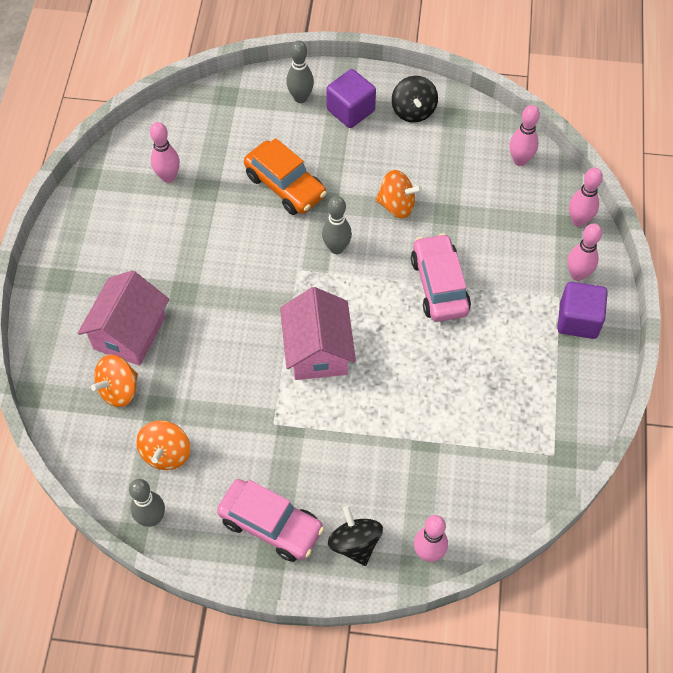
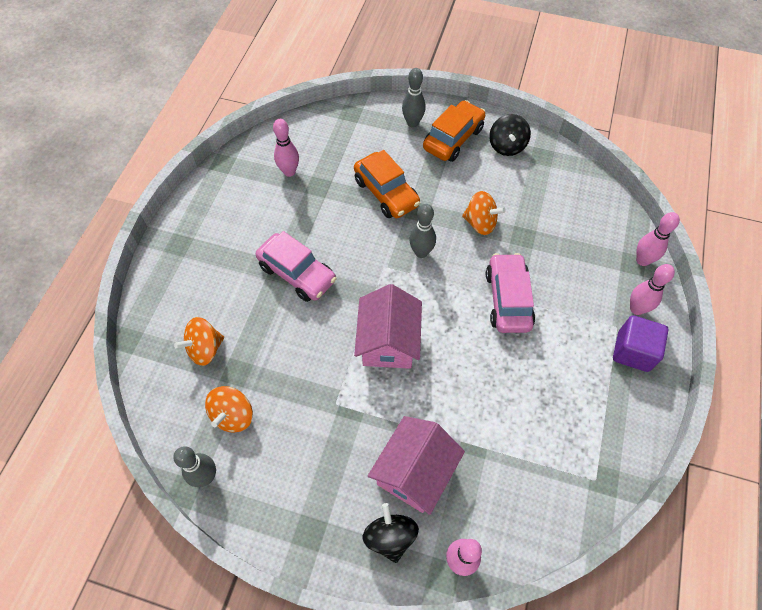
camera: 10 degrees right, 0 degrees up
(129, 333) = (226, 299): pink house -> pink house (414, 472)
(271, 524) = (314, 503): pink car -> pink car (297, 273)
(350, 110) = (453, 138): purple cube -> orange car
(520, 160) = (595, 200): pink bowling pin -> none

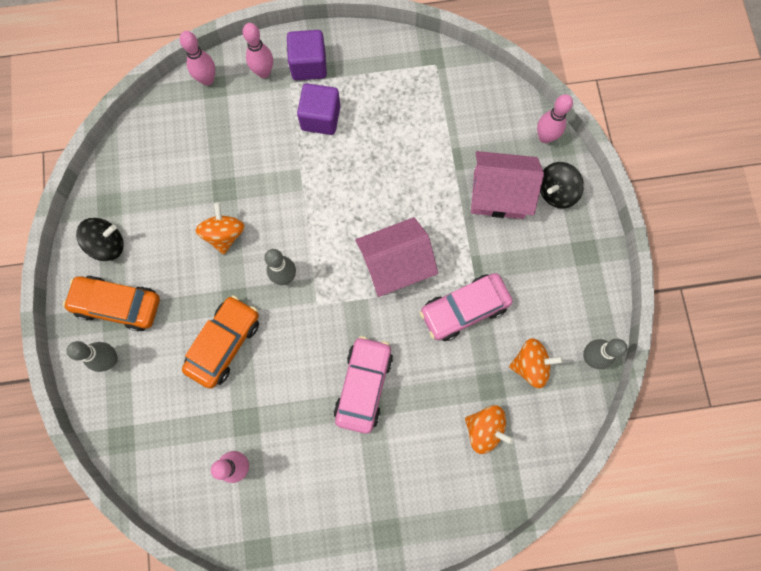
camera: 115 degrees left, 15 degrees up
(507, 299) = (302, 179): pink car -> pink car (464, 309)
(567, 339) = (320, 118): none -> purple cube

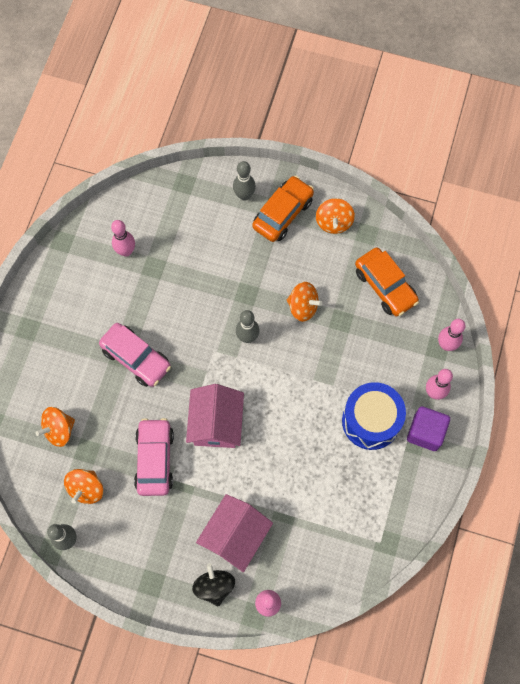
camera: 115 degrees right, 5 degrees down
(108, 245) = (334, 222): black spinning top -> orange spinning top
(224, 343) = (217, 274): orange car -> orange car (385, 286)
(320, 118) = (371, 421): purple cube -> blue drum

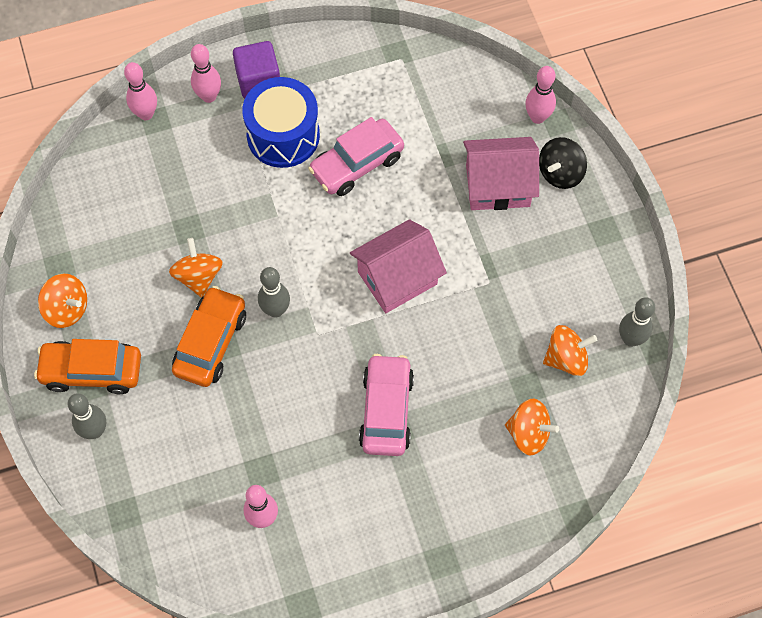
camera: 125 degrees left, 5 degrees down
(154, 459) = (482, 312): pink car -> pink car (357, 164)
(334, 222) = (67, 309): orange spinning top -> orange spinning top turned 60 degrees clockwise
(385, 286) = (115, 209): orange car -> orange car (210, 342)

